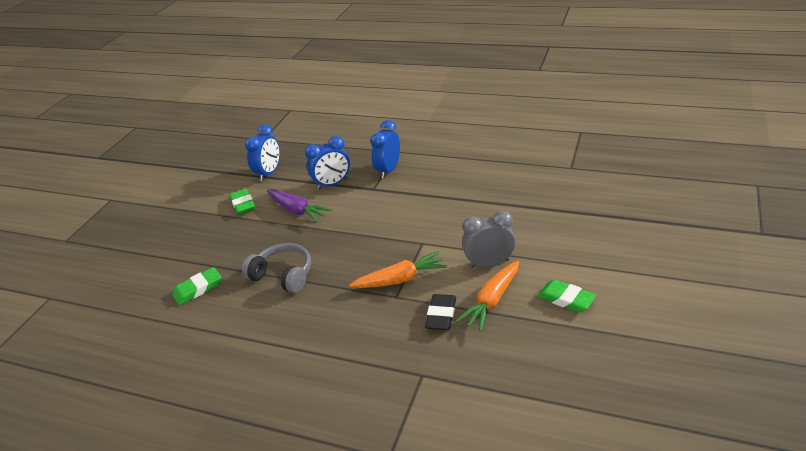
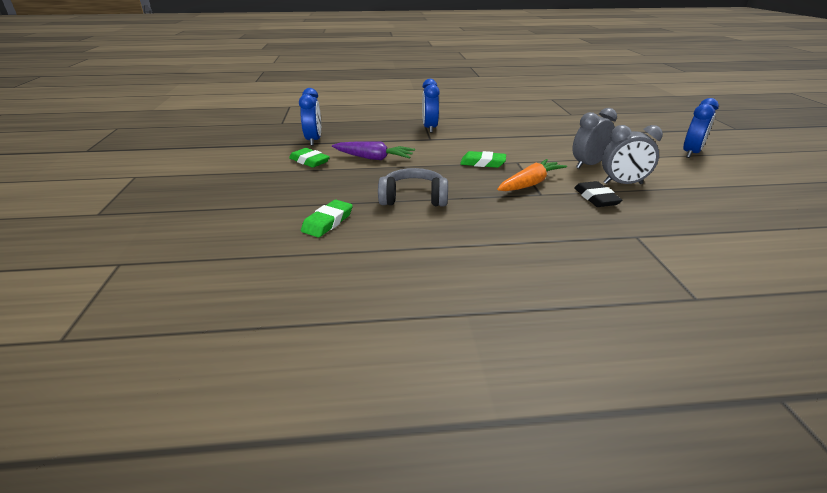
camera: 30 degrees left, 5 degrees down
(332, 184) = (388, 140): blue clock -> blue clock (691, 153)
(492, 301) = (623, 184): orange carrot -> grey clock
(566, 299) = (674, 174): green eraser -> green eraser (483, 163)

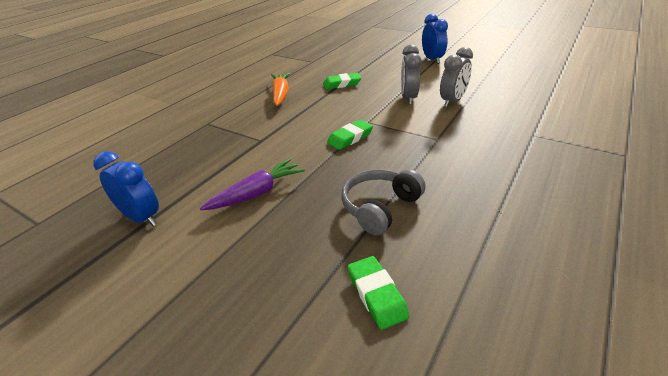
camera: 50 degrees left, 5 degrees up
(309, 161) = (197, 245): green eraser -> green eraser (342, 84)
(429, 128) = (236, 130): blue clock -> none
(530, 184) = (414, 135): orange carrot -> orange carrot (281, 94)
(596, 198) = (465, 121): black eraser -> none

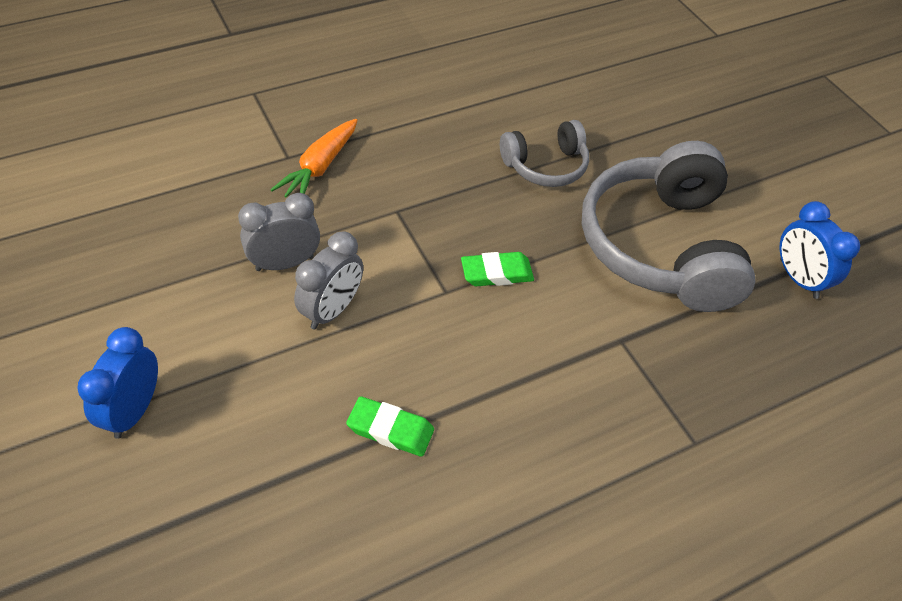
camera: 155 degrees left, 15 degrees up
(257, 193) = (661, 246): purple carrot -> grey headphones
(281, 94) = (526, 466): orange carrot -> orange carrot (319, 167)
(376, 294) = (605, 110): green eraser -> none

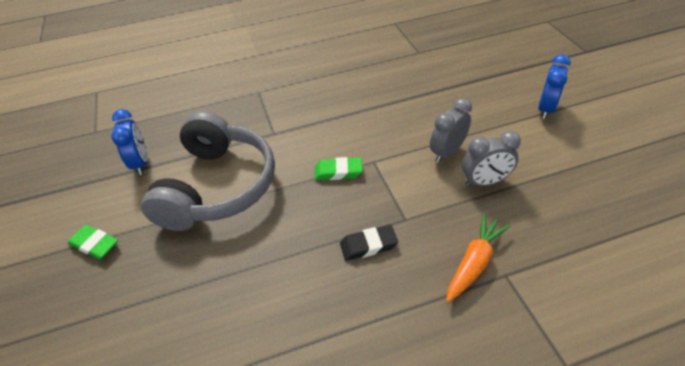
camera: 165 degrees left, 5 degrees down
(390, 429) = (409, 99): green eraser -> green eraser (95, 244)
(441, 181) = (368, 245): none -> black eraser
(545, 165) = (275, 258): grey headphones -> none

